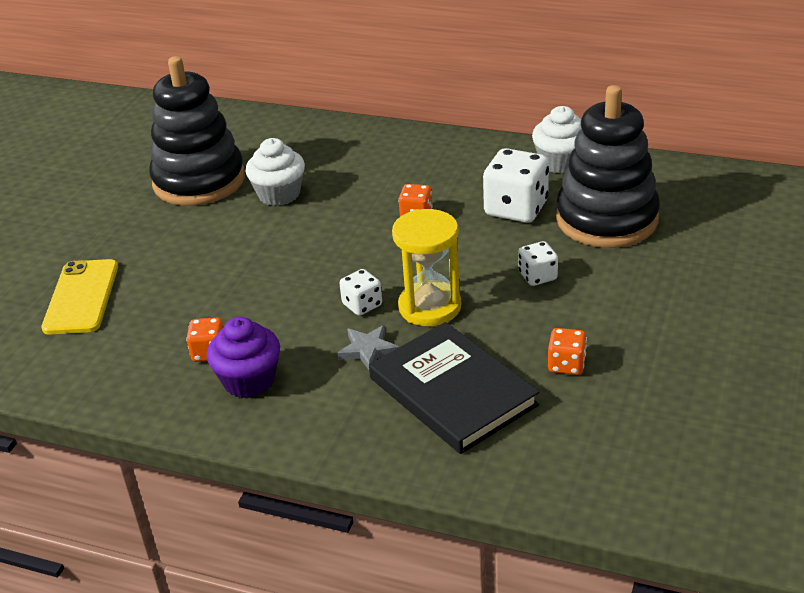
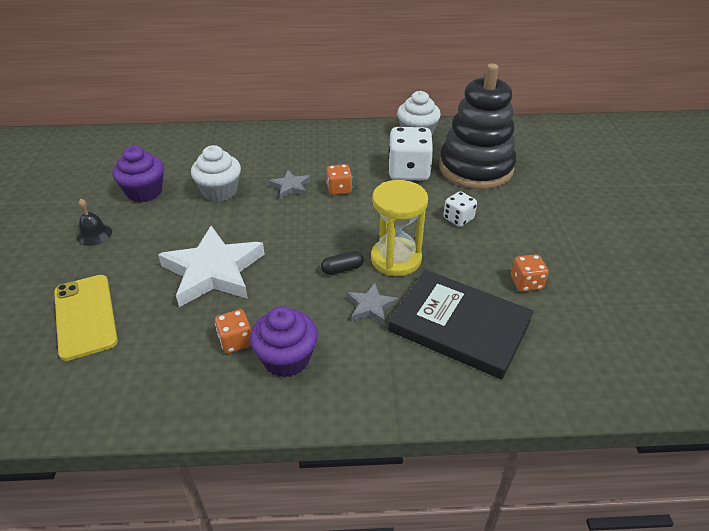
camera: 25 degrees left, 5 degrees up
(127, 218) = (94, 234): none -> black bell
(199, 181) = (144, 192): black stacking toy -> purple cupcake
(225, 279) = (213, 271): none -> white star
(361, 203) = (290, 187): none -> grey star
(362, 305) = (342, 269): white dice -> black capsule

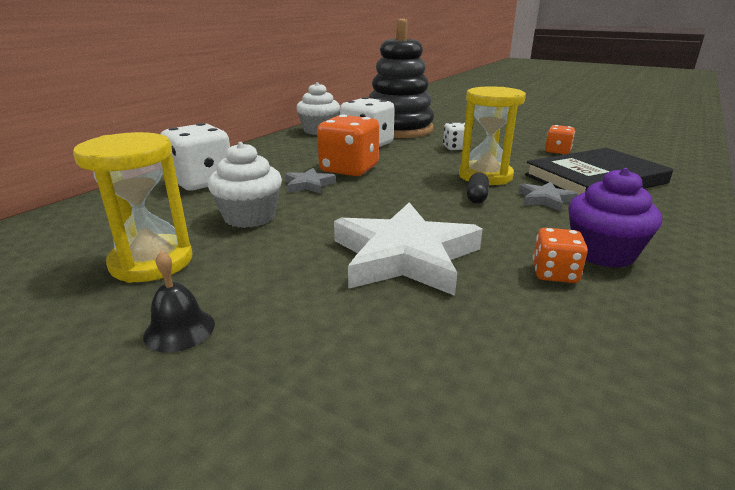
camera: 55 degrees left, 15 degrees down
(85, 316) = (396, 390): yellow phone -> none
(144, 192) = (152, 262): purple cupcake -> yellow hourglass
(255, 147) = (202, 182): none -> white dice
(339, 189) = (349, 169): orange dice -> orange dice, size x1.85

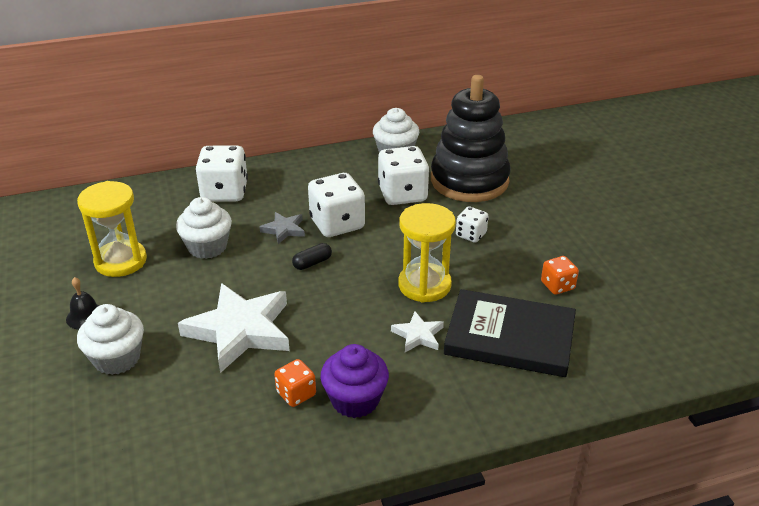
camera: 40 degrees right, 10 degrees up
(305, 348) = (117, 358): none -> white cupcake
(349, 169) = (337, 224): orange dice -> white dice
(476, 197) = (374, 304): black capsule -> black capsule (312, 263)
(545, 200) = (418, 335): grey star -> white star

